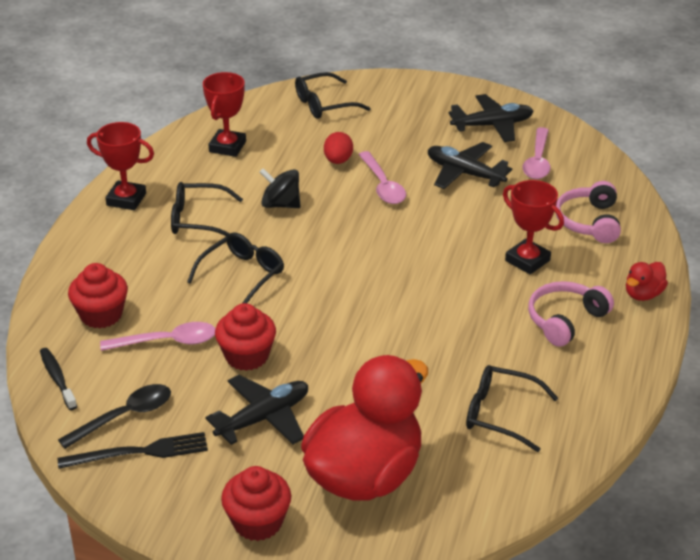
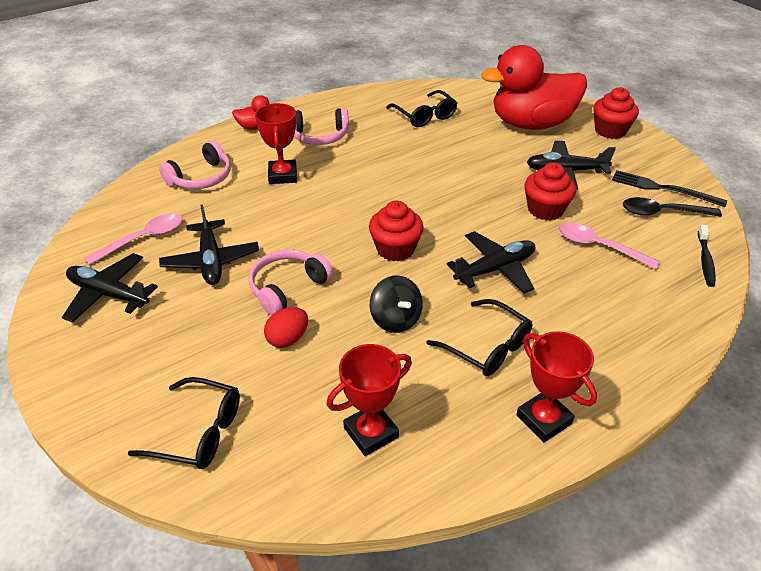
camera: 140 degrees left, 5 degrees up
(101, 315) = (643, 295): red cupcake -> red cupcake (395, 249)
(242, 275) = (495, 269): black glasses -> black plane
(383, 185) = (288, 288): pink spoon -> pink headphones

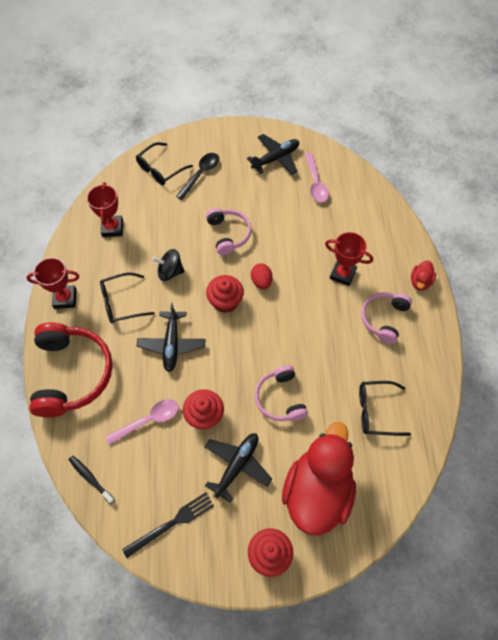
camera: 120 degrees right, 20 degrees up
(201, 177) = (366, 228): pink headphones -> pink headphones (280, 398)
(211, 260) = (275, 208): black plane -> none
(288, 339) = (191, 220): red egg -> red egg (261, 281)
(631, 343) = (71, 374): none -> red headphones
(662, 212) = (149, 496): black spoon -> black spoon (200, 174)

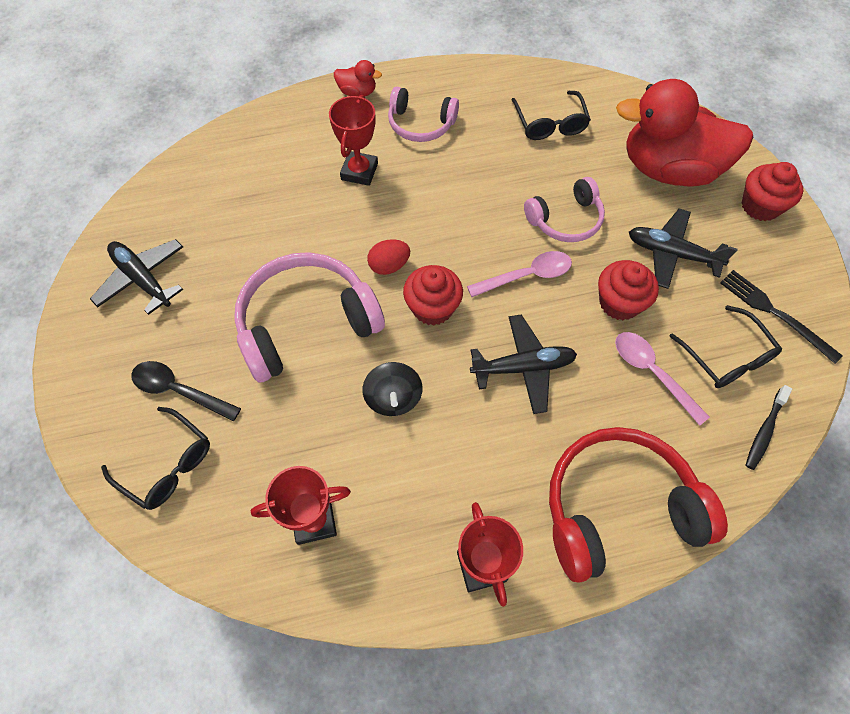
camera: 100 degrees left, 0 degrees up
(121, 302) = (468, 462): black glasses -> black glasses (726, 357)
(228, 234) = (306, 324): pink headphones -> pink headphones, size x1.70
(315, 183) = (195, 219): pink spoon -> pink spoon (526, 276)

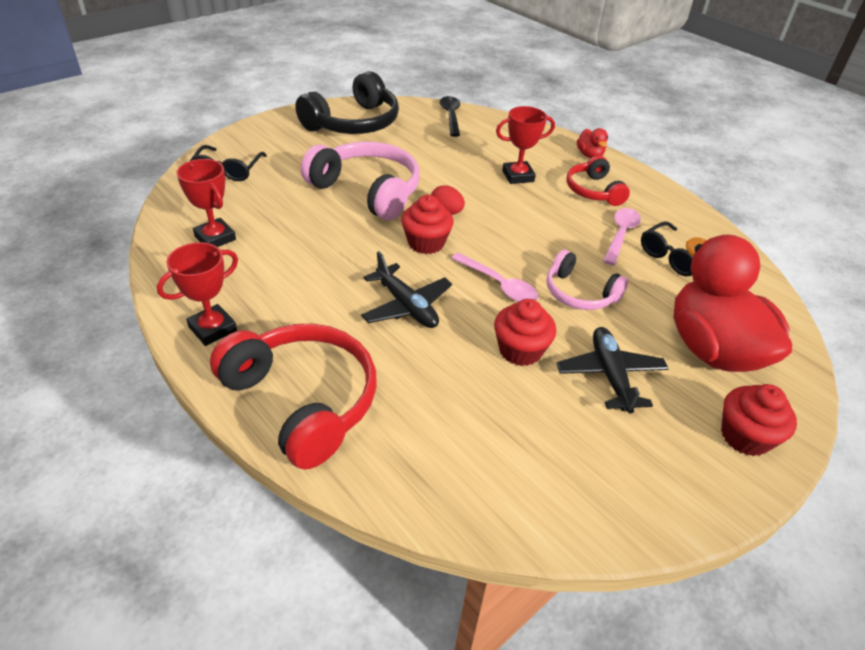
camera: 60 degrees right, 20 degrees down
(142, 279) = (353, 123): black plane -> black headphones
(179, 391) = (282, 159): black spoon -> black spoon (451, 116)
(393, 398) = (333, 246): black spinning top -> none
(421, 124) = (594, 191): pink headphones -> red headphones
(652, 373) = (460, 392): pink spoon -> pink spoon (620, 235)
(726, 357) = (521, 448): black glasses -> none
(764, 431) = (453, 501): black toothbrush -> none
(775, 313) = (610, 480): black fork -> none

